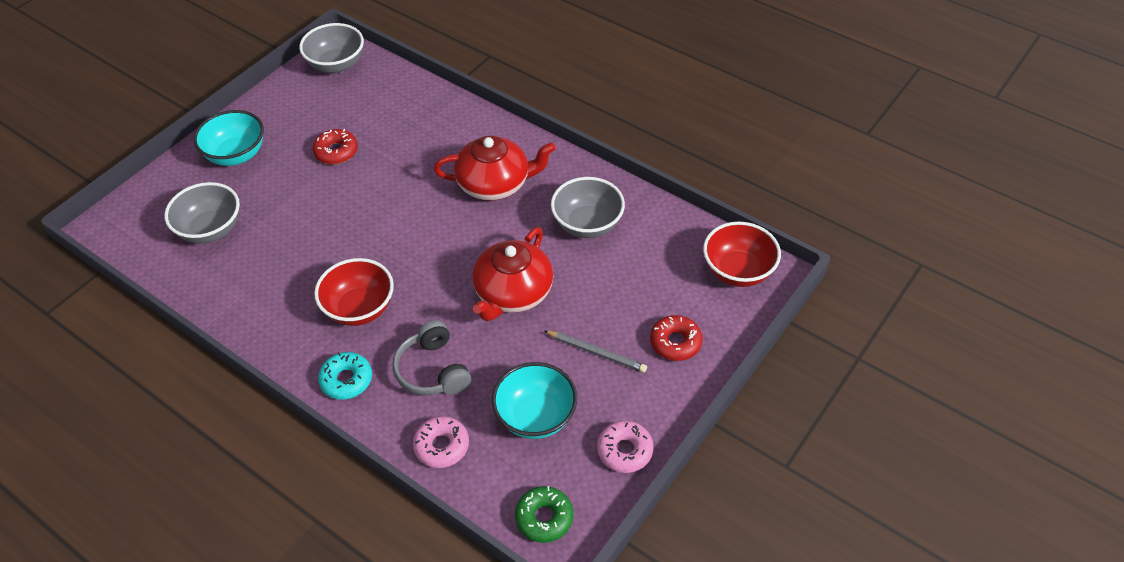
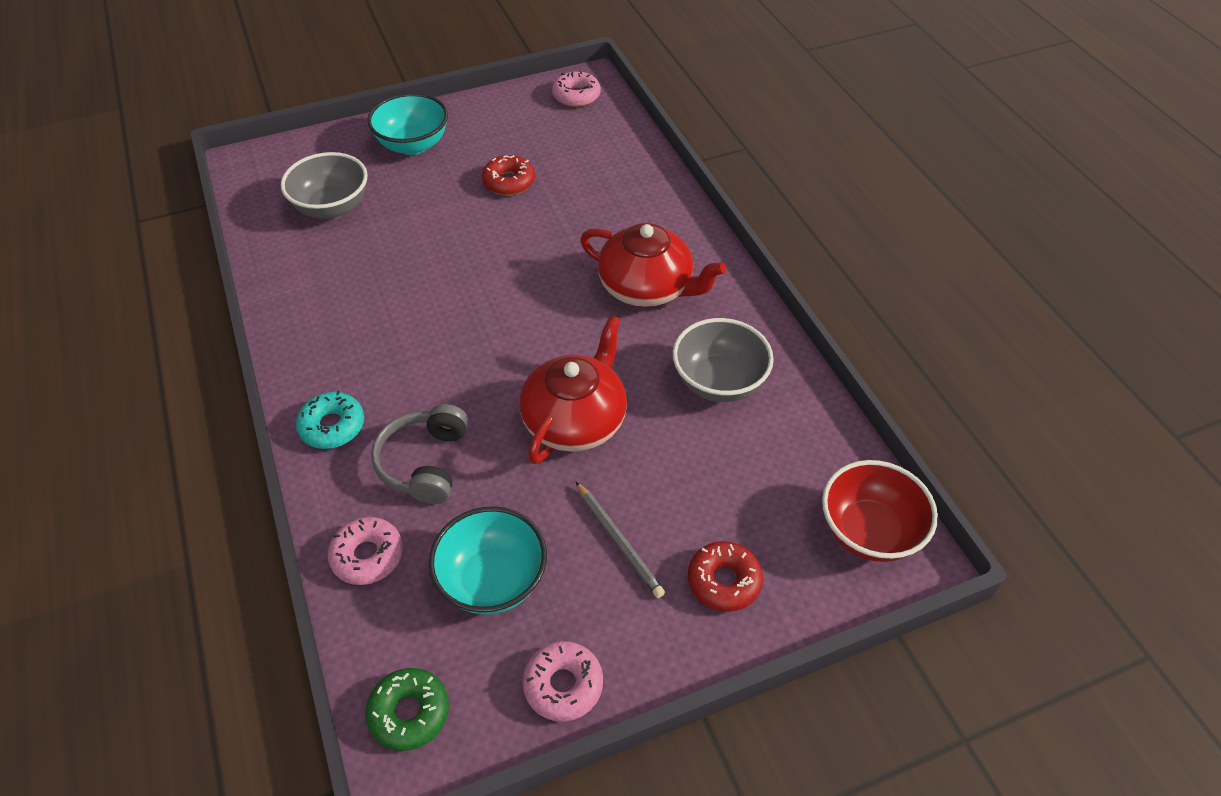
camera: 30 degrees right, 0 degrees up
(336, 65) = (576, 96): grey bowl -> pink donut
(359, 308) = (405, 356): red bowl -> none
(513, 293) = (575, 420): red teapot -> red teapot turned 150 degrees clockwise

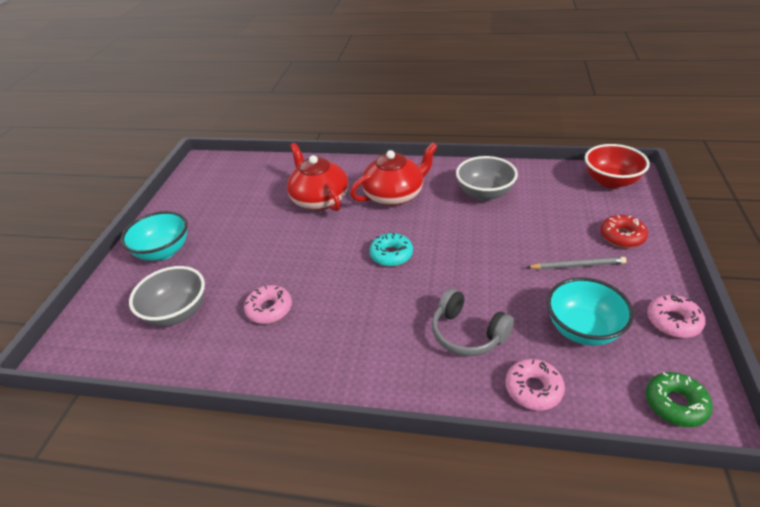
camera: 55 degrees left, 10 degrees down
(332, 426) = (400, 375): turquoise donut -> turquoise donut (391, 254)
(509, 182) = (251, 219): red donut -> none
(575, 420) = (476, 254): red teapot -> red teapot (319, 199)
(576, 96) = (209, 170): pink donut -> pink donut (269, 309)

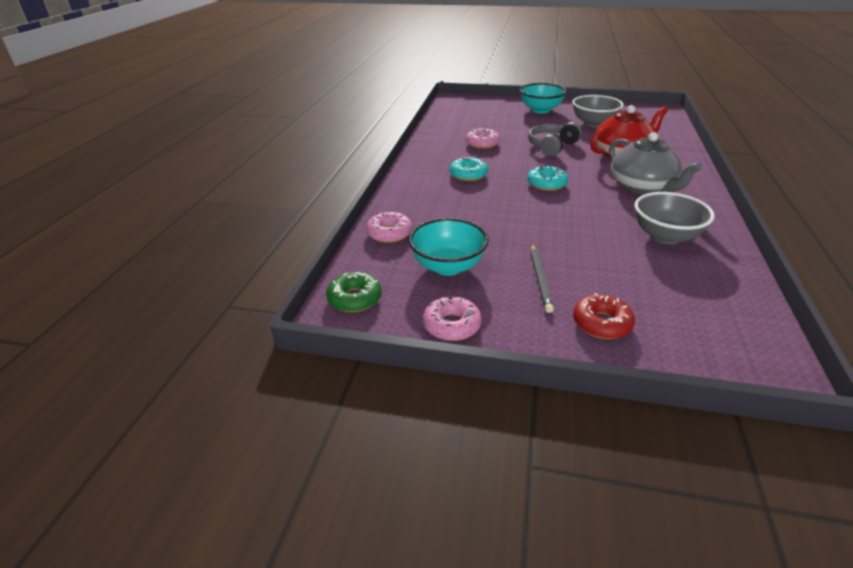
camera: 90 degrees right, 5 degrees down
(177, 312) = (481, 120): grey bowl -> grey bowl (594, 124)
(368, 320) = (468, 175): none -> turquoise donut
(394, 195) = (642, 187): red teapot -> grey teapot
(467, 333) = (450, 211): grey headphones -> grey headphones (552, 146)
(610, 181) = (743, 344): red bowl -> none

